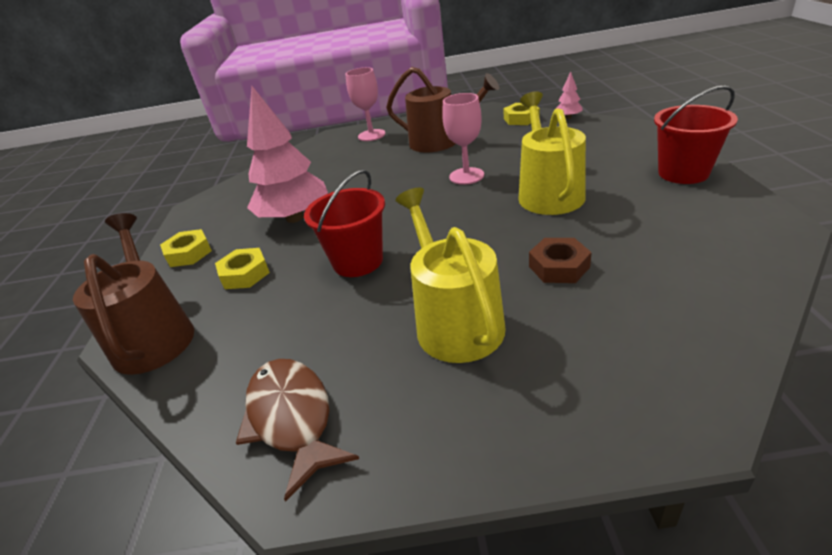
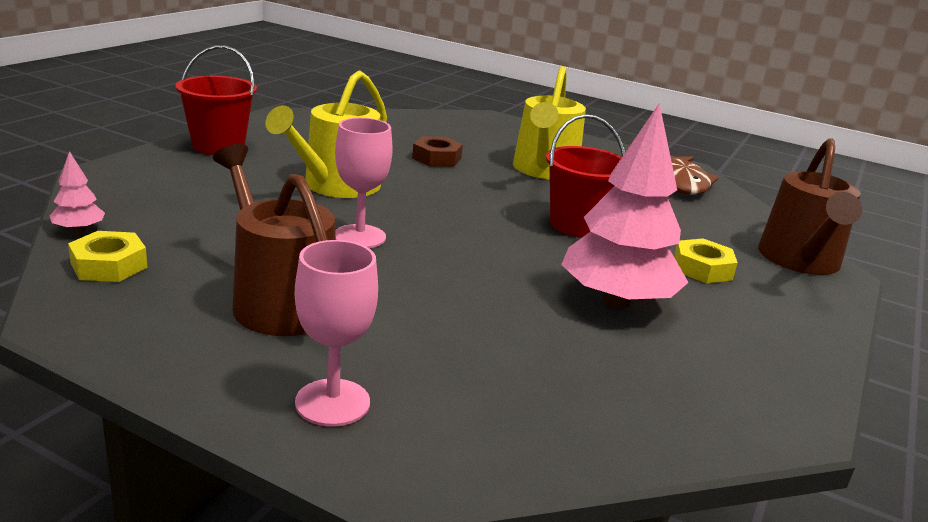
camera: 155 degrees left, 10 degrees down
(189, 253) = (782, 328): yellow nut -> none

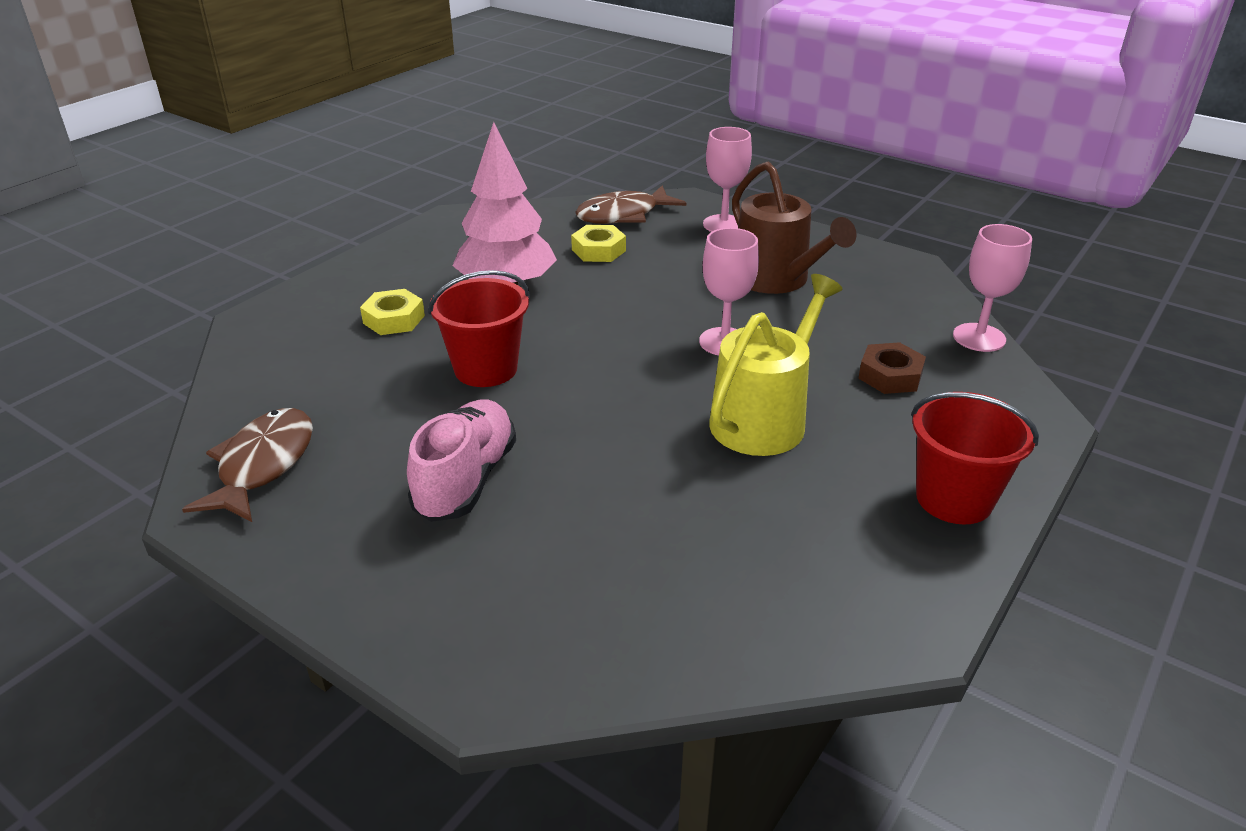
camera: 170 degrees left, 10 degrees up
(79, 230) = (979, 337): pink tree -> pink goblet
(109, 265) = (920, 304): yellow nut -> yellow nut (598, 250)
(436, 158) = (627, 498): brown nut -> brown nut (890, 376)
(513, 428) = (623, 215): none -> brown fish
(544, 170) = (466, 480): yellow watering can -> pink shoe
(800, 261) = (271, 332): brown watering can -> none

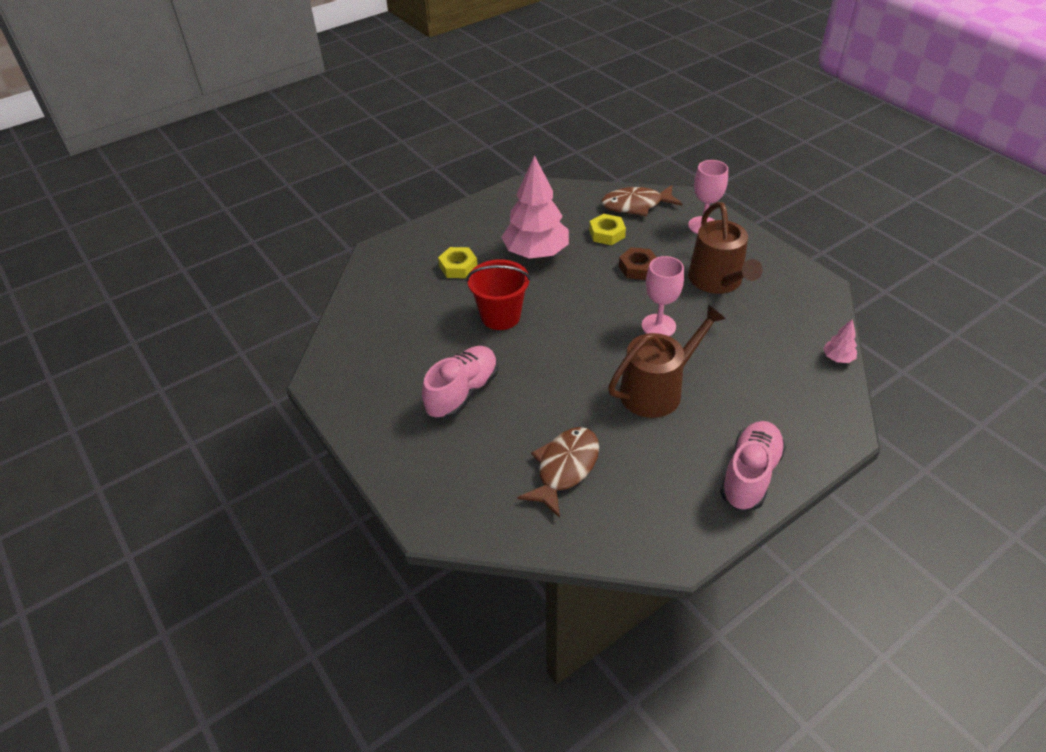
camera: 20 degrees right, 10 degrees up
(263, 465) = (356, 357): brown fish -> brown fish (565, 468)
(764, 418) = (657, 390): yellow watering can -> brown watering can
(890, 376) = (757, 376): brown nut -> brown nut (638, 268)
(954, 499) = (749, 475): red bucket -> pink shoe
(979, 337) = (837, 358): pink goblet -> pink tree

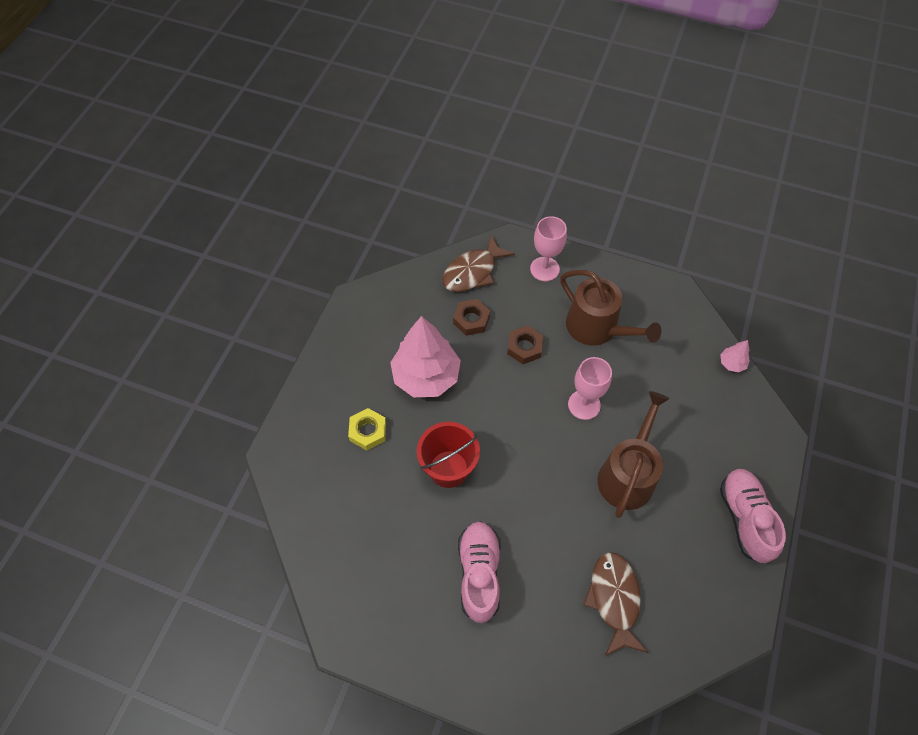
camera: 35 degrees left, 15 degrees up
(607, 233) = (471, 320): yellow nut -> brown nut

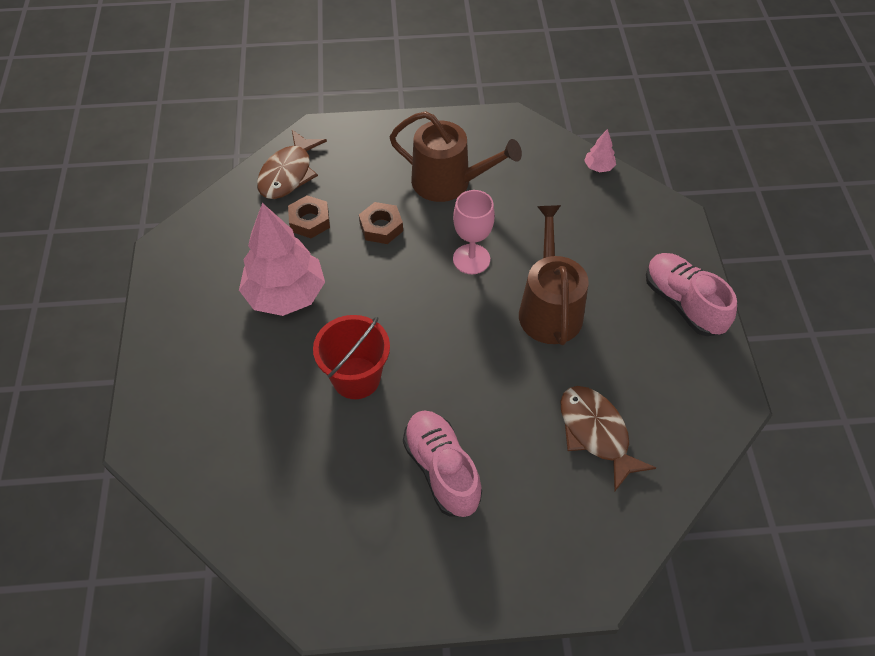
camera: 25 degrees left, 5 degrees down
(368, 431) = (244, 376): yellow nut -> none
(544, 269) = (366, 145): pink goblet -> none

